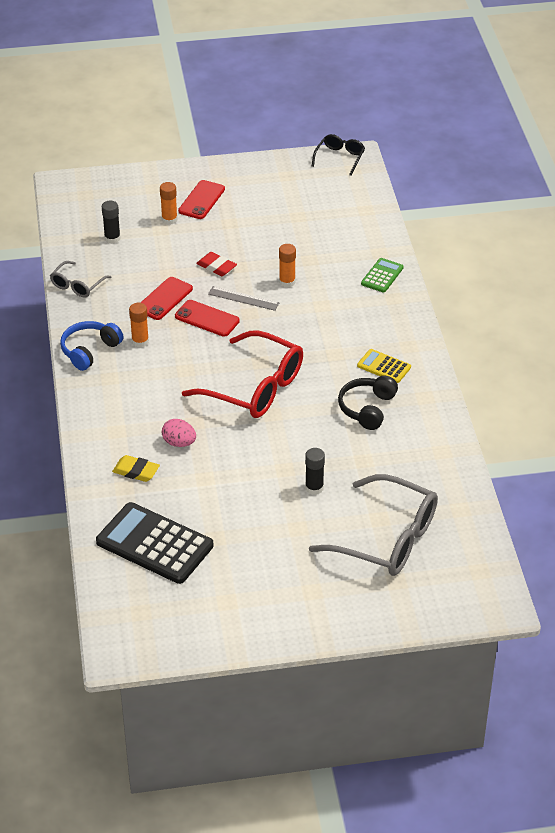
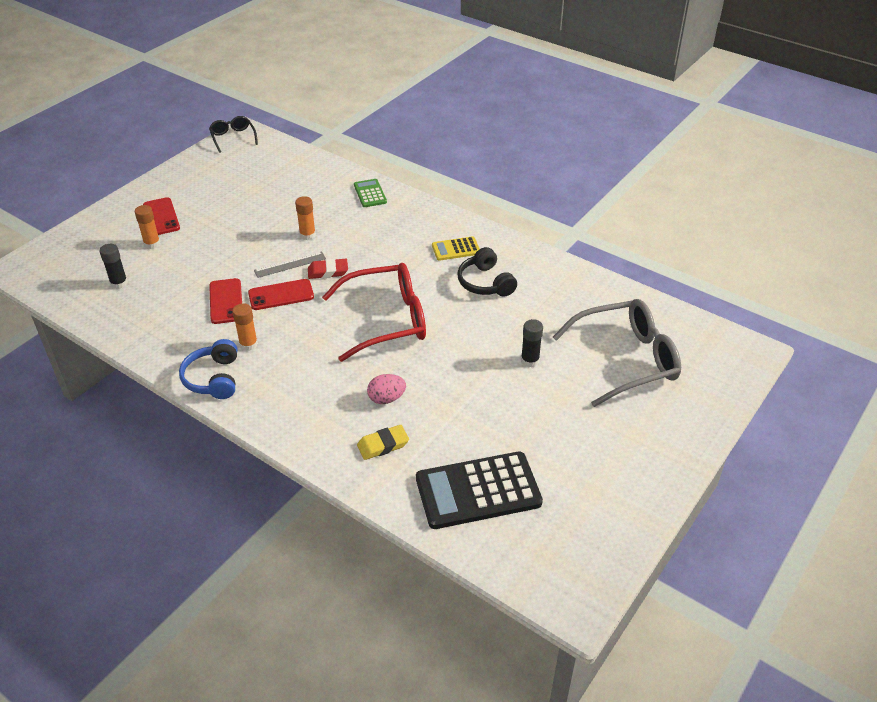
camera: 45 degrees left, 0 degrees up
(78, 285) = (134, 335): grey glasses -> none
(216, 267) = (238, 255): red eraser -> red eraser (328, 271)

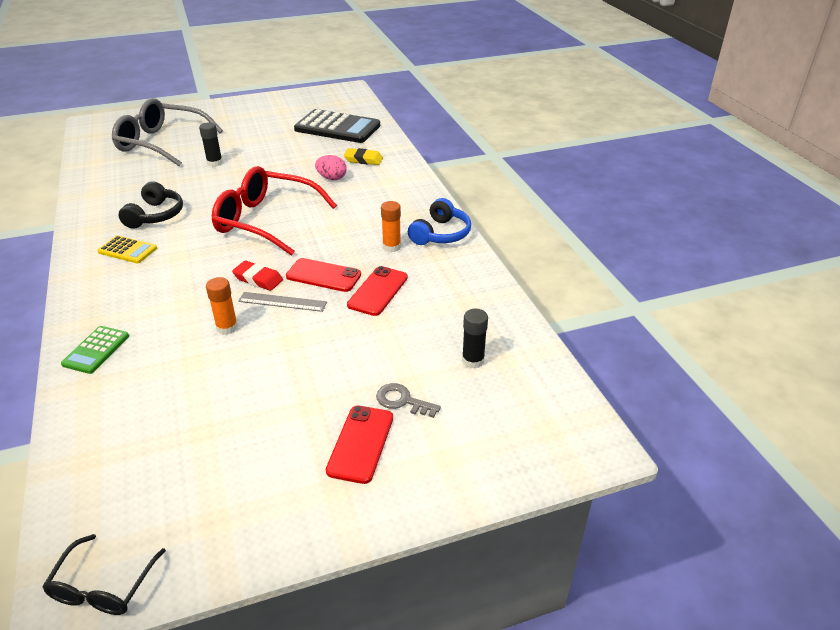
camera: 145 degrees left, 5 degrees down
(152, 244) = (402, 401): orange glue stick -> grey key

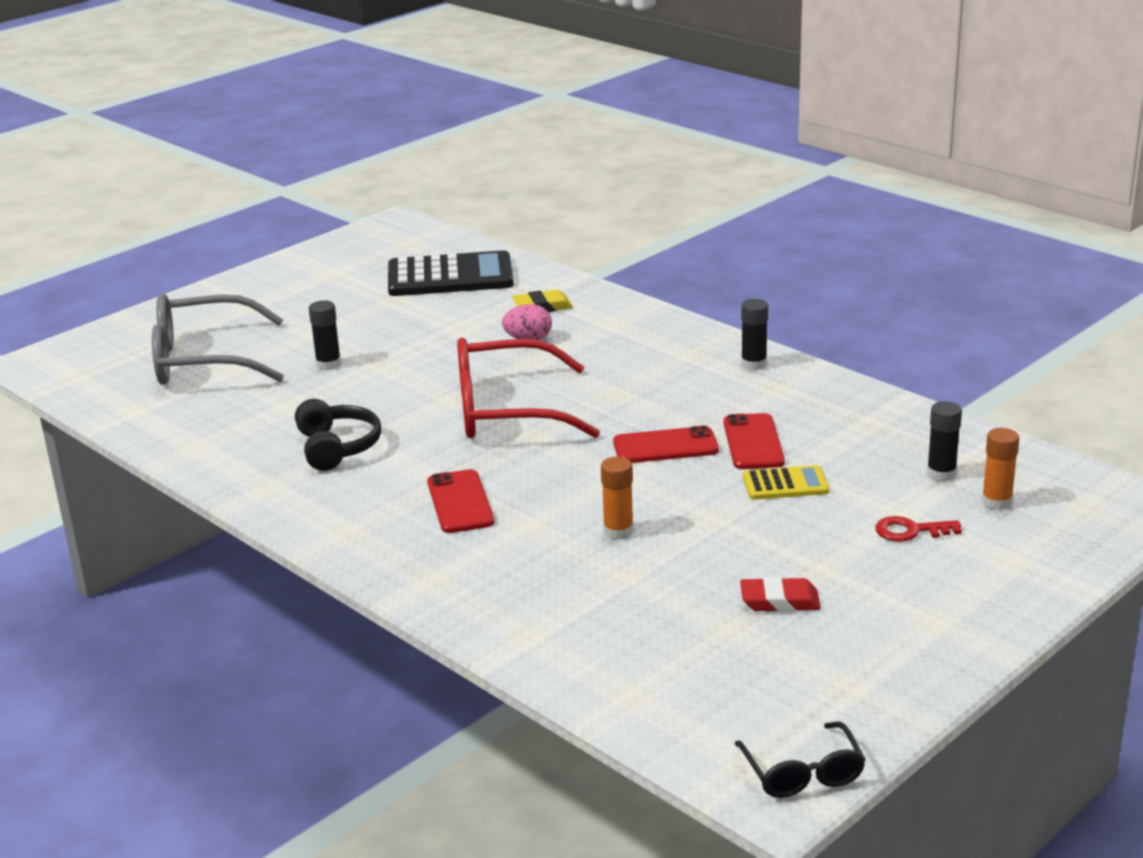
camera: 25 degrees left, 10 degrees down
(96, 350) = (483, 603): green calculator -> none
(127, 250) = (359, 495): yellow calculator -> yellow calculator (785, 484)
(258, 279) = (587, 473): red eraser -> red eraser (780, 601)
(282, 302) = (651, 486): grey ruler -> none
(360, 444) = (913, 579): red phone -> red phone (460, 502)
(391, 247) = (710, 394): orange glue stick -> orange glue stick (996, 502)
(402, 401) = (910, 531): grey key -> red key
(440, 234) = (753, 364): blue headphones -> black glue stick

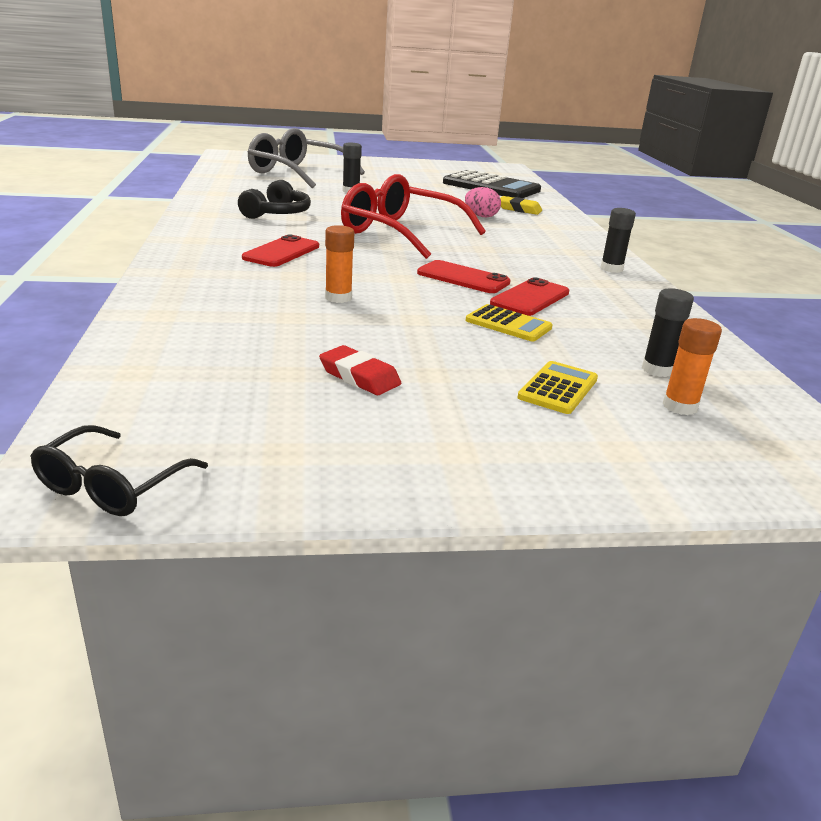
camera: 35 degrees right, 0 degrees up
(910, 531) = (558, 388): red key -> yellow calculator

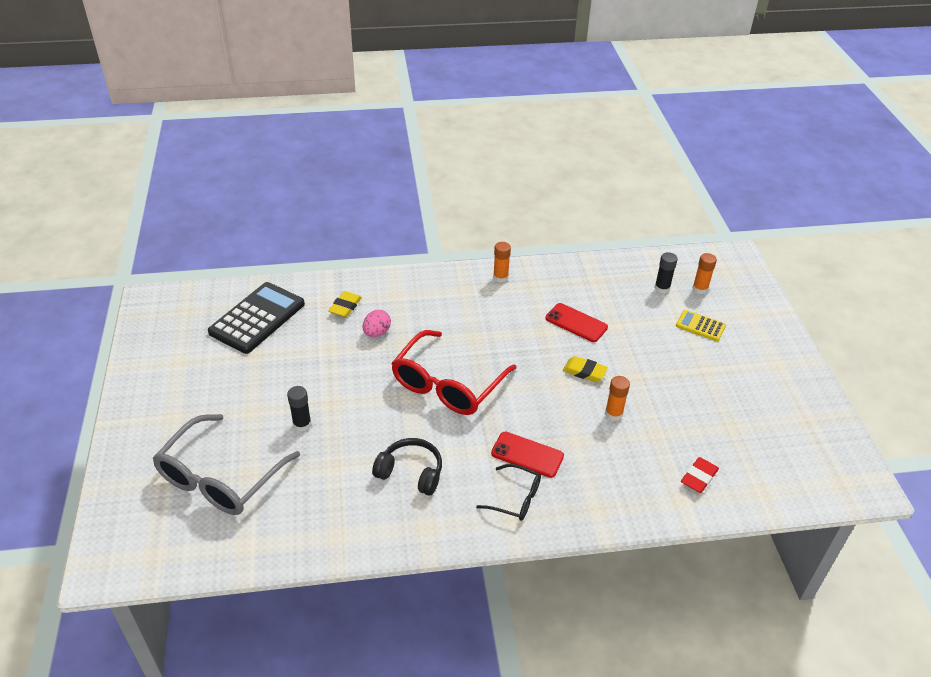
camera: 90 degrees left, 15 degrees up
(113, 485) = (858, 470): black glasses -> black glasses (515, 498)
(359, 376) = (722, 398): red eraser -> red eraser (699, 477)
(424, 292) = (584, 372): none -> yellow eraser
(463, 278) = (549, 352): red phone -> none
(508, 324) = (625, 336): yellow calculator -> none
(611, 269) = (500, 277): black glue stick -> orange glue stick

